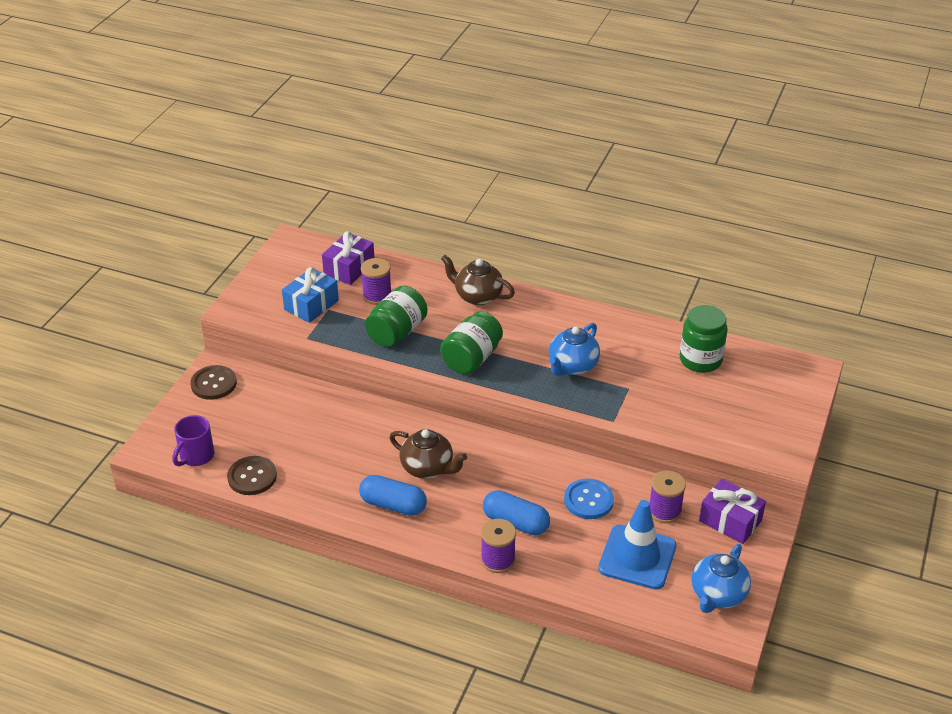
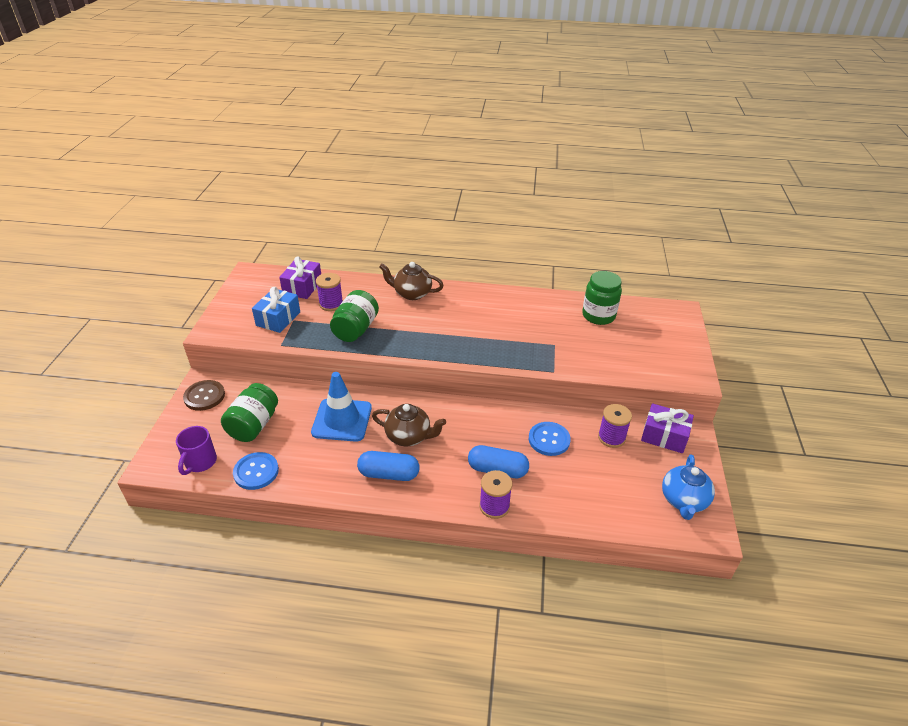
camera: 15 degrees left, 0 degrees up
(252, 477) = (256, 472): brown button -> blue button
(472, 358) = (423, 341): green jar -> green jar (253, 425)
(572, 366) = (505, 334): blue teapot -> none
(637, 557) = (607, 480): blue traffic cone -> blue traffic cone (342, 420)

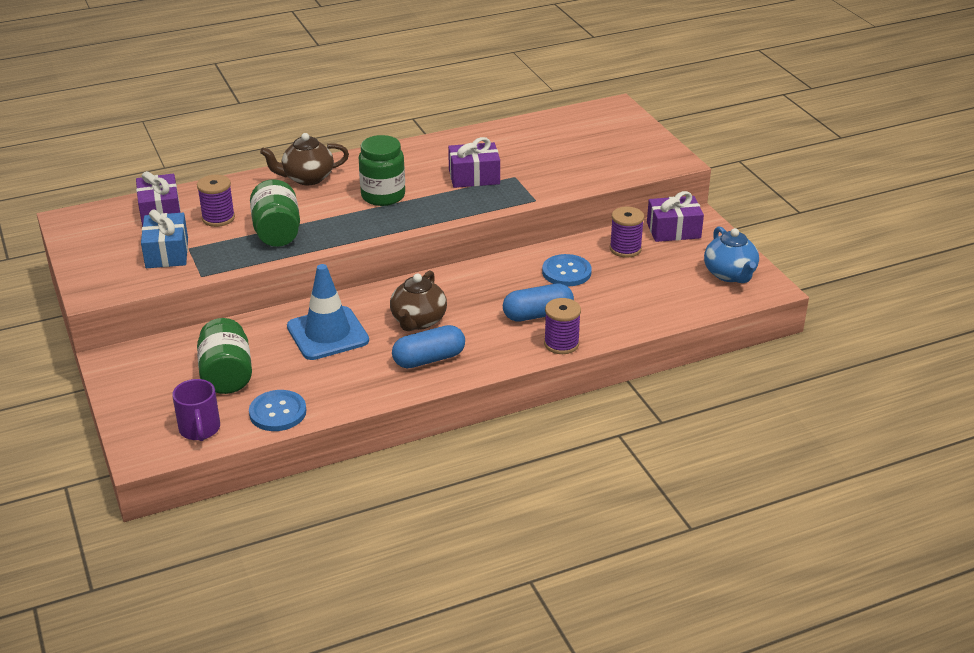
camera: 30 degrees left, 5 degrees down
(204, 396) = (131, 372): brown button -> none
(409, 436) = (418, 321): brown teapot -> brown teapot turned 120 degrees clockwise
(524, 334) = (474, 177): none -> purple gift
(598, 316) = (536, 136): green jar -> green jar (383, 196)

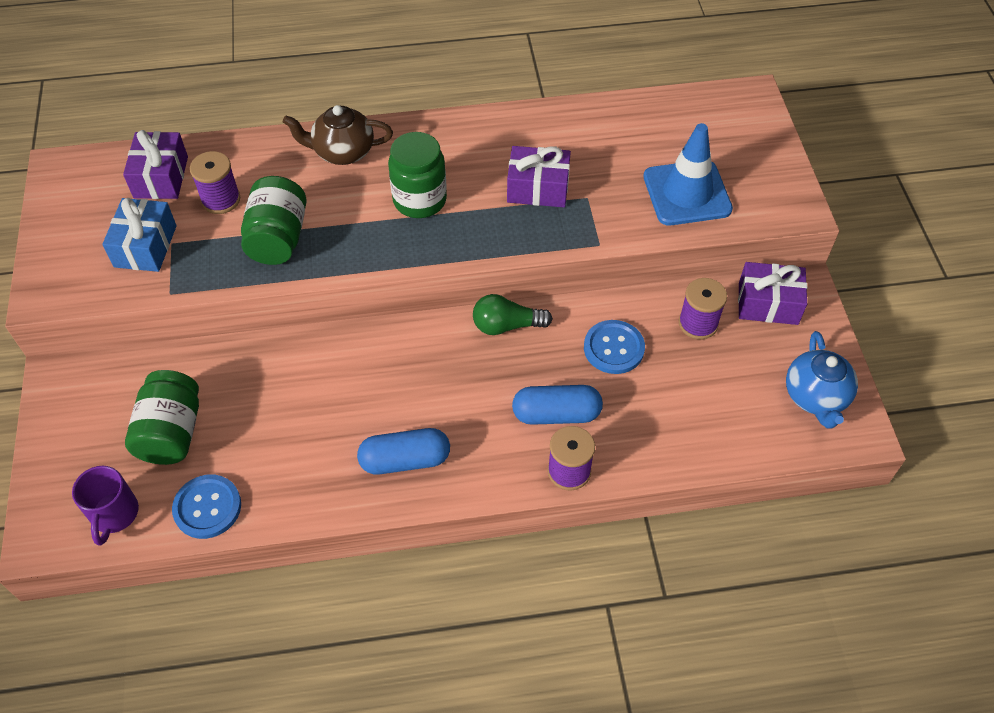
camera: 15 degrees right, 20 degrees up
(327, 334) = (304, 390): blue traffic cone -> blue traffic cone (687, 193)
(418, 321) = (413, 393): brown teapot -> none
(476, 272) = (506, 325): none -> green light bulb

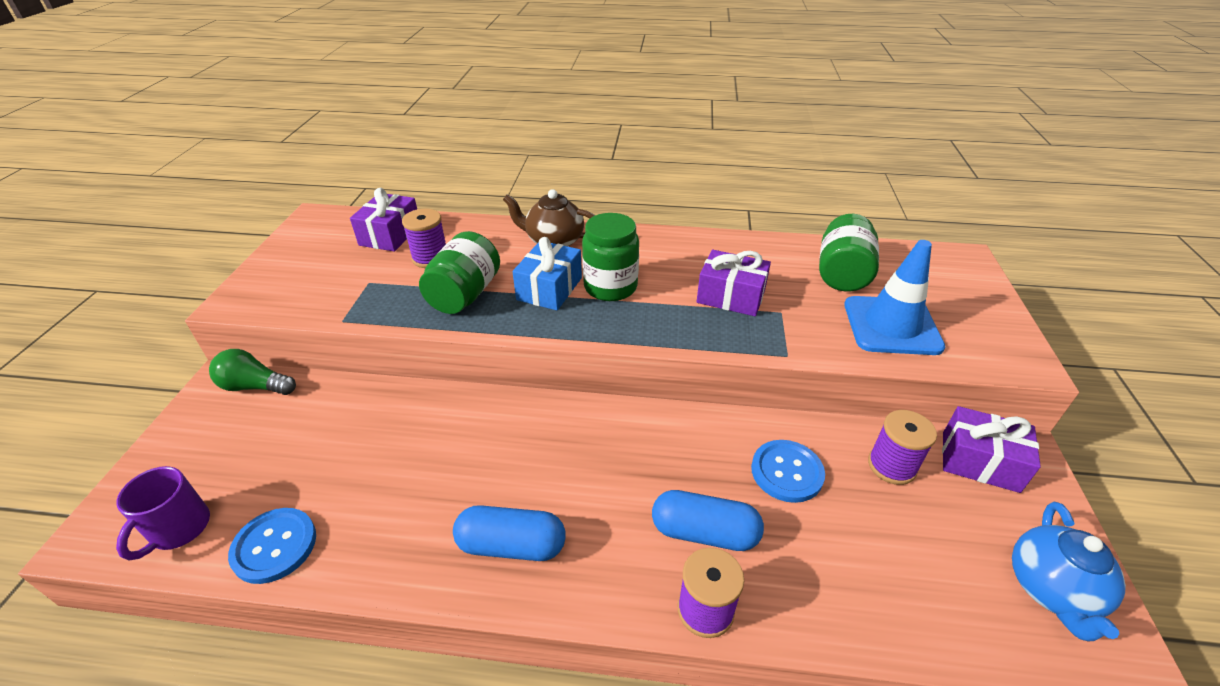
camera: 15 degrees right, 15 degrees down
(145, 246) = (345, 281): blue gift -> blue gift (549, 289)
(172, 432) = (287, 456): green jar -> green jar (842, 274)
(506, 325) = (670, 424): green light bulb -> green light bulb (255, 386)

